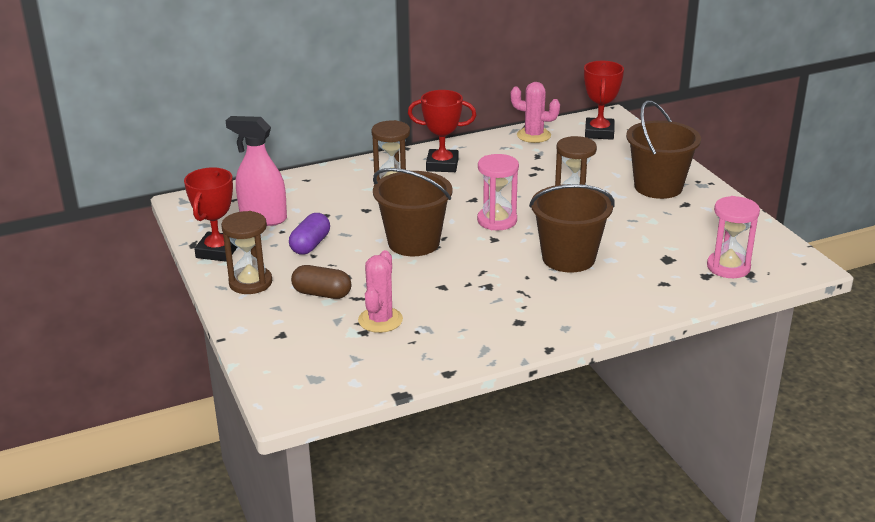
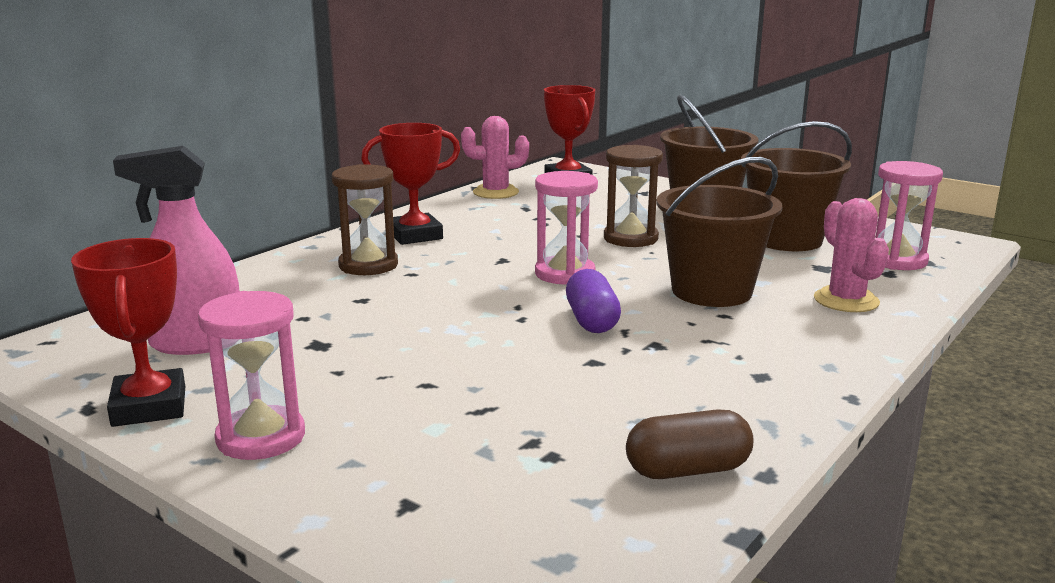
camera: 30 degrees left, 10 degrees down
(250, 283) = (261, 437): brown hourglass -> pink hourglass
(310, 245) = (318, 359): purple capsule -> purple capsule (592, 321)
(322, 294) = (413, 420): brown capsule -> brown capsule (687, 470)
(380, 320) = (558, 430): pink cactus -> pink cactus (846, 300)
(413, 243) = (482, 320): brown bucket -> brown bucket (786, 239)

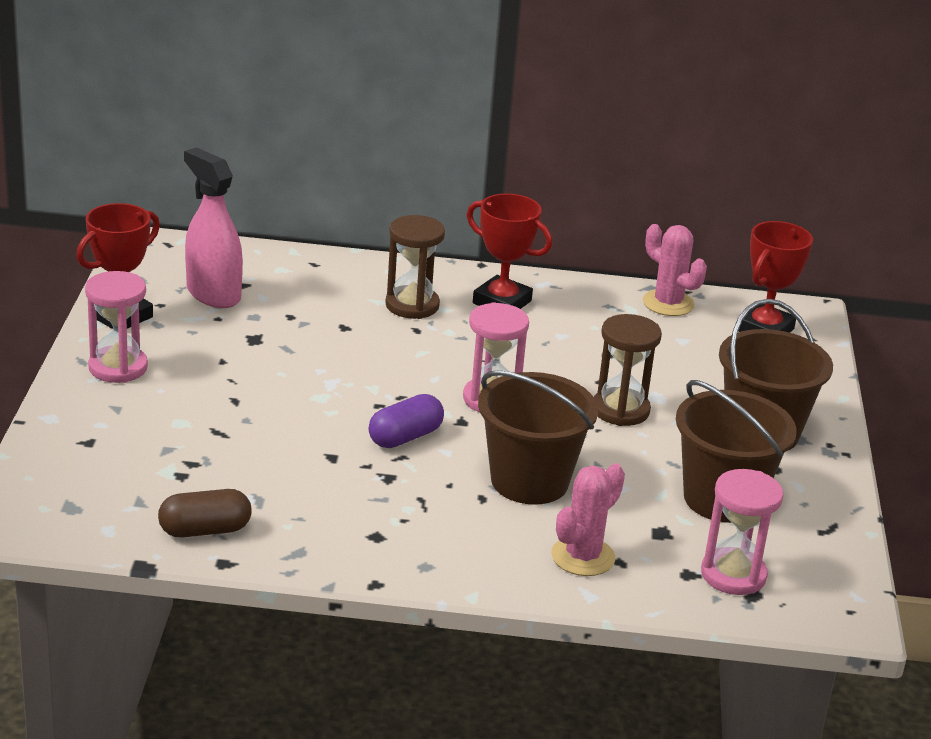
camera: 55 degrees right, 10 degrees up
(687, 470) = (205, 530): brown capsule -> brown capsule turned 60 degrees counterclockwise

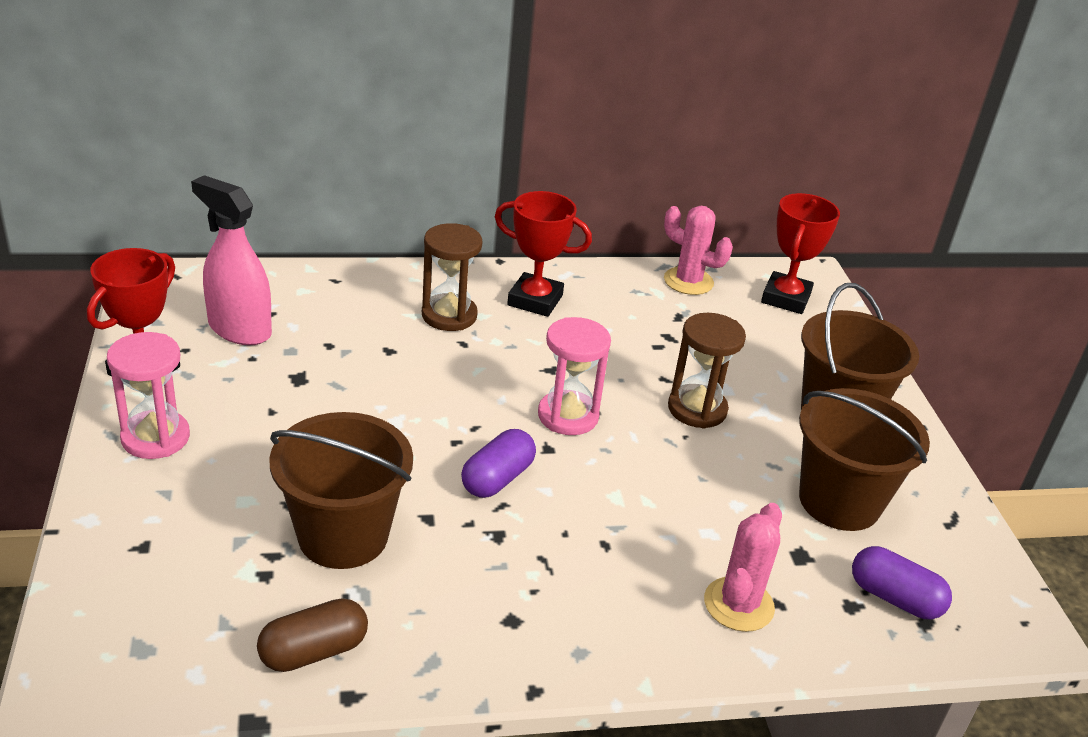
camera: 15 degrees left, 5 degrees up
(529, 481) = (645, 513): brown bucket -> brown bucket (343, 536)
(733, 575) = (894, 598): pink hourglass -> purple capsule

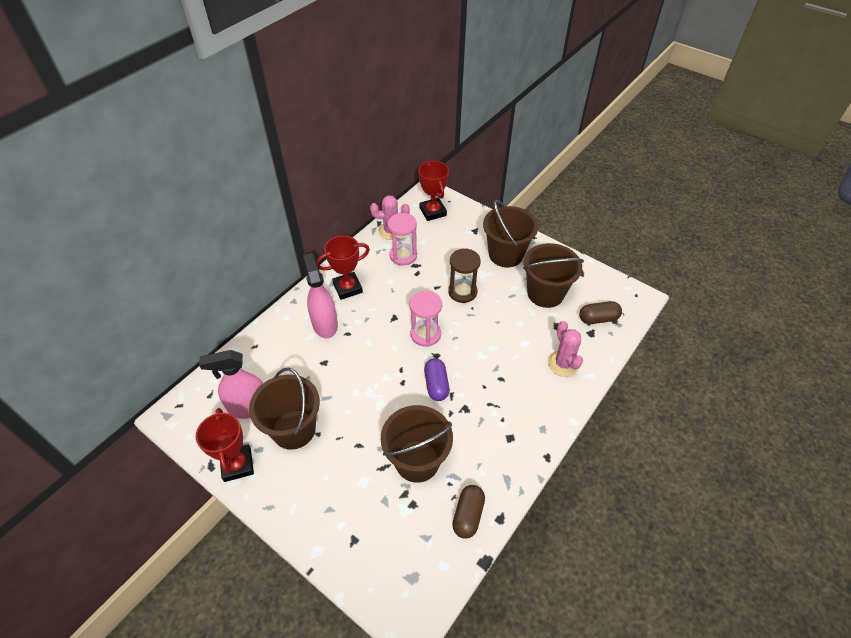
camera: 40 degrees left, 15 degrees up
(155, 437) = (289, 490): pink hourglass -> pink hourglass (403, 255)
(252, 386) = (294, 429): none -> brown bucket
(449, 315) = (325, 324): brown hourglass -> pink spray bottle
(894, 598) = (598, 318): purple capsule -> brown capsule

